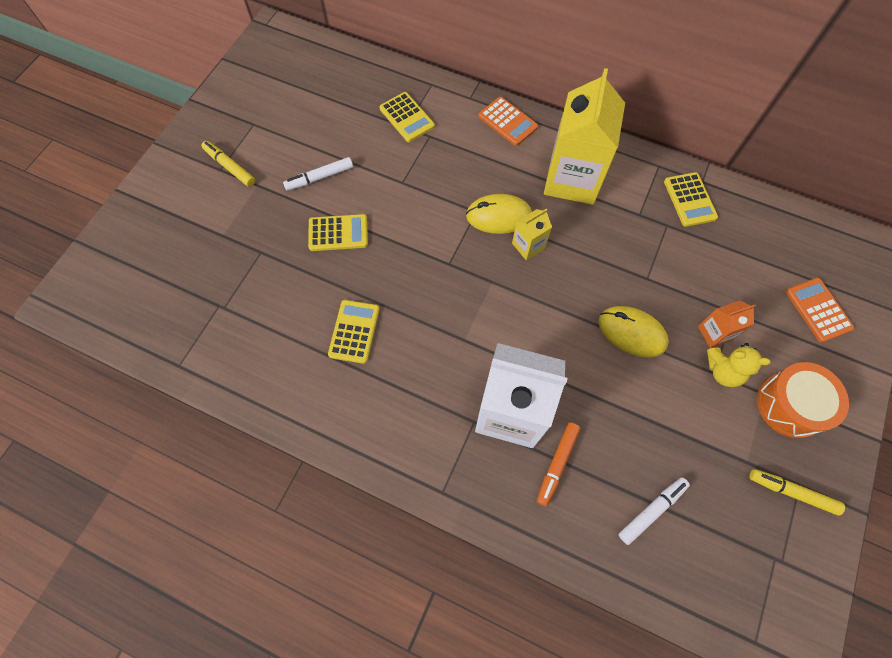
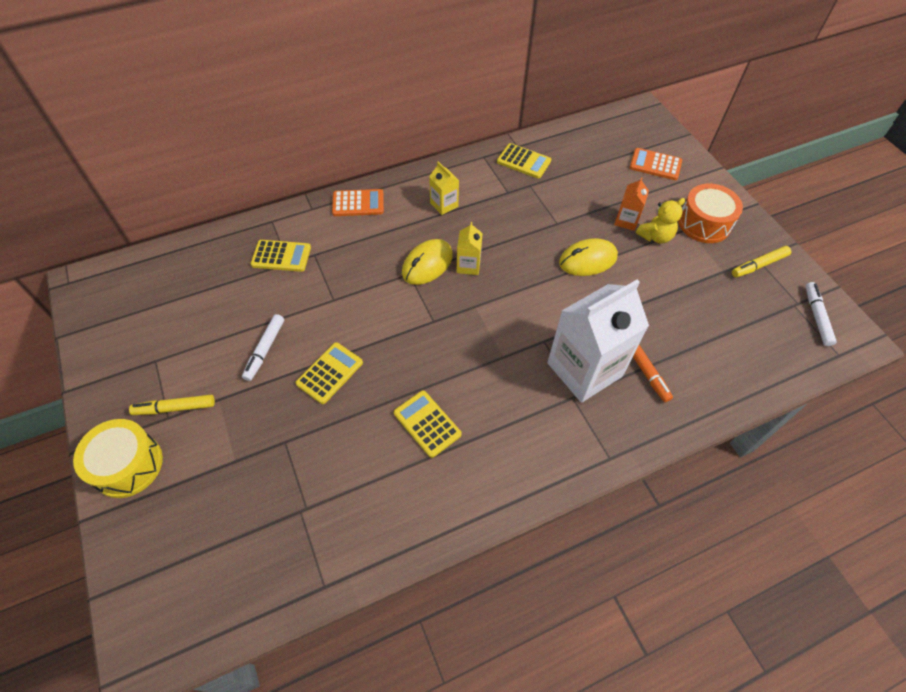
camera: 50 degrees left, 10 degrees down
(170, 179) = (128, 465): none -> yellow drum
(572, 179) = (444, 204): yellow carton -> yellow carton, size x0.45
(651, 510) = (718, 343): white marker -> white marker (816, 317)

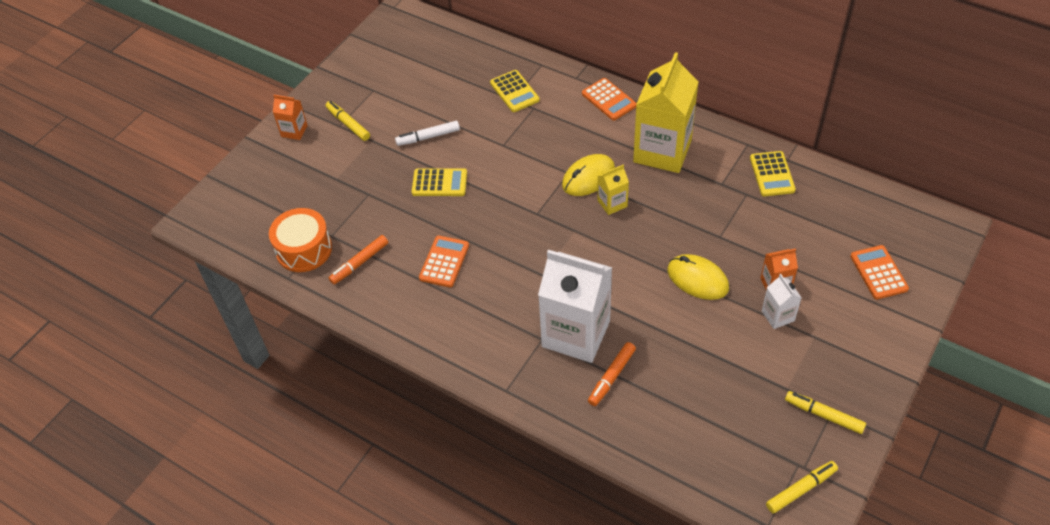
camera: 60 degrees right, 5 degrees down
(128, 465) = (294, 131): yellow drum -> orange carton
(366, 500) = (359, 263): none -> orange marker
(427, 264) = (588, 177): yellow mouse -> yellow mouse turned 45 degrees counterclockwise
(427, 424) = (444, 262): yellow calculator -> orange calculator
(444, 204) = (662, 151): yellow carton -> yellow carton, size x2.21
(655, 236) = (778, 316): yellow teddy bear -> white carton
(704, 223) = (836, 347): orange drum -> orange drum (304, 249)
(816, 317) = (801, 489): white marker -> yellow marker

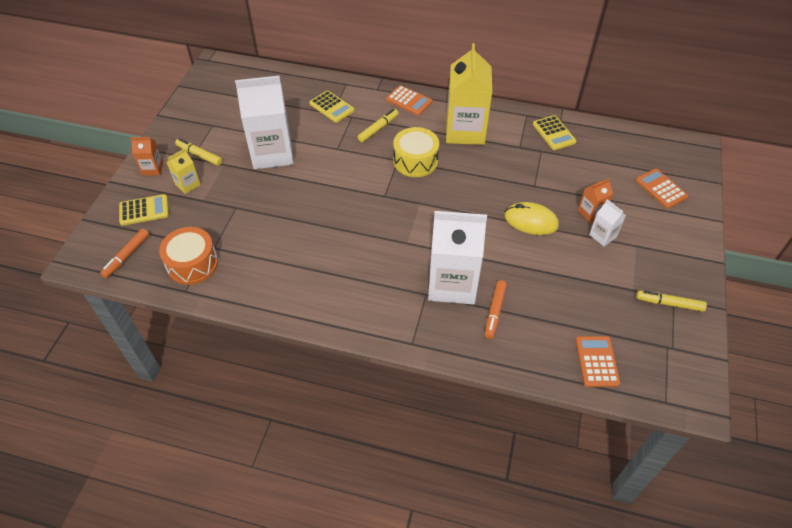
camera: 20 degrees left, 0 degrees up
(359, 263) = (247, 265): orange marker -> orange marker (127, 256)
(428, 137) = (272, 153): white marker -> white carton
(439, 183) = (294, 187): yellow calculator -> yellow calculator (144, 210)
(444, 262) = (321, 249): orange calculator -> orange calculator (596, 361)
(588, 177) = (415, 161): yellow mouse -> yellow drum
(612, 203) = (442, 177): yellow carton -> yellow carton (187, 184)
(801, 489) = (678, 366): yellow marker -> yellow marker (378, 128)

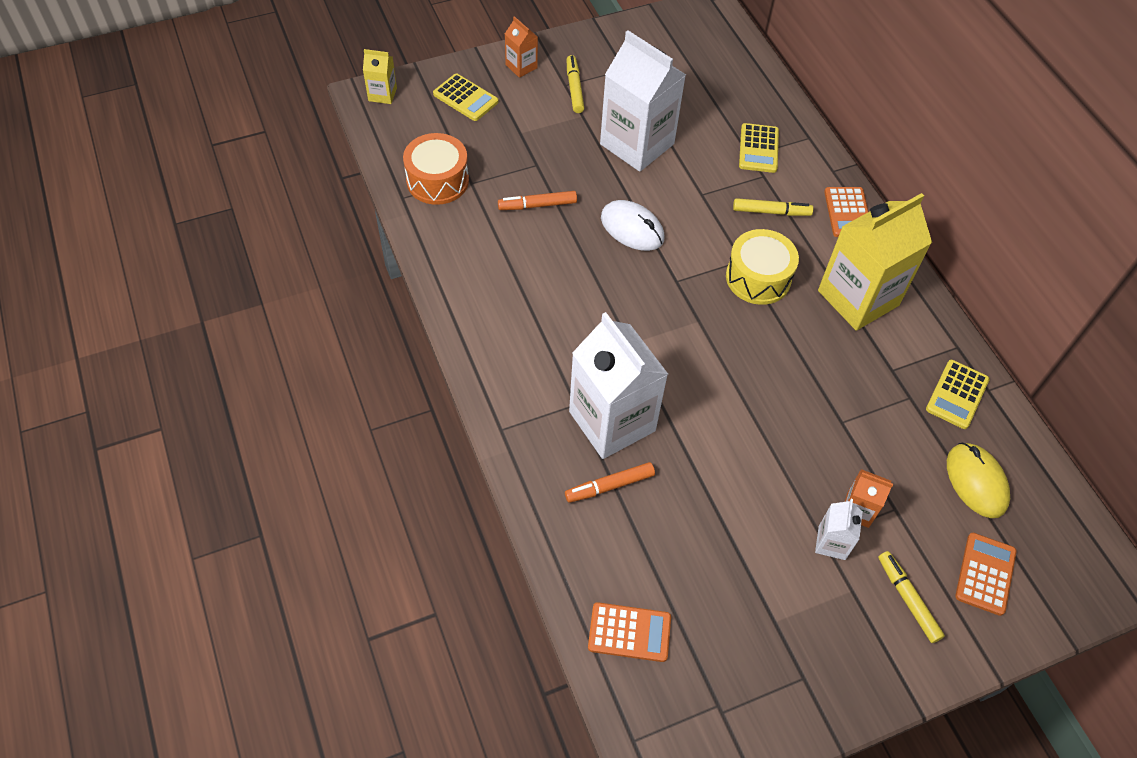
camera: 50 degrees right, 5 degrees up
(127, 256) = (402, 125): orange marker -> orange marker (537, 205)
(187, 184) = (528, 107): yellow carton -> yellow carton (382, 94)
(329, 192) = (632, 228): none -> white mouse
(531, 221) = (780, 449): yellow mouse -> yellow mouse (976, 482)
(596, 361) = (629, 632): orange calculator -> orange calculator turned 45 degrees clockwise
(669, 303) = (790, 676): yellow marker -> yellow marker (907, 599)

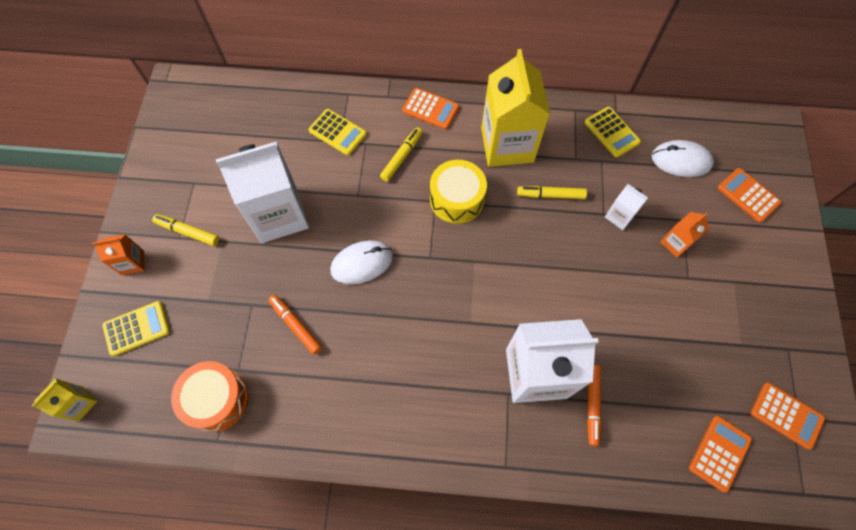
camera: 60 degrees left, 10 degrees up
(537, 205) = (295, 325): orange marker -> orange marker turned 120 degrees clockwise
(717, 696) = (786, 415): none -> orange calculator
(831, 543) = (694, 274): white carton -> white carton (619, 216)
(907, 599) = (751, 251): yellow marker -> yellow marker (550, 195)
(976, 482) = (681, 160): yellow mouse -> white mouse

